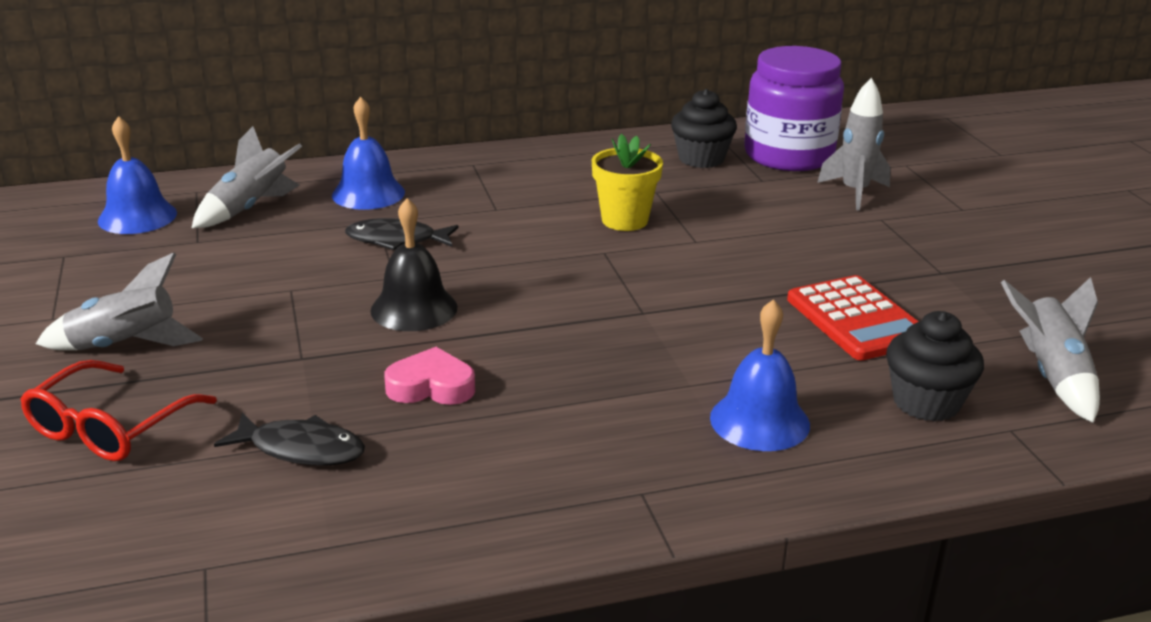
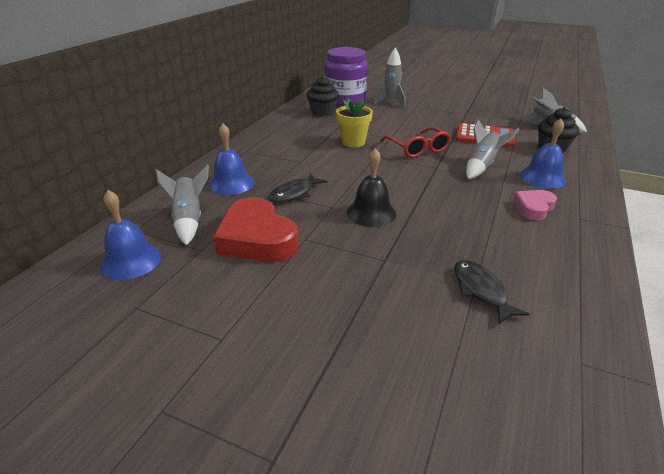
camera: 50 degrees left, 5 degrees up
(109, 428) = (398, 355): red glasses -> red glasses (417, 149)
(125, 346) = (300, 318): grey rocket -> grey rocket (482, 166)
(256, 261) = (257, 238): none -> red heart
(301, 449) = (481, 290): black fish -> black fish turned 75 degrees counterclockwise
(431, 386) = (451, 234): pink heart -> pink heart (533, 208)

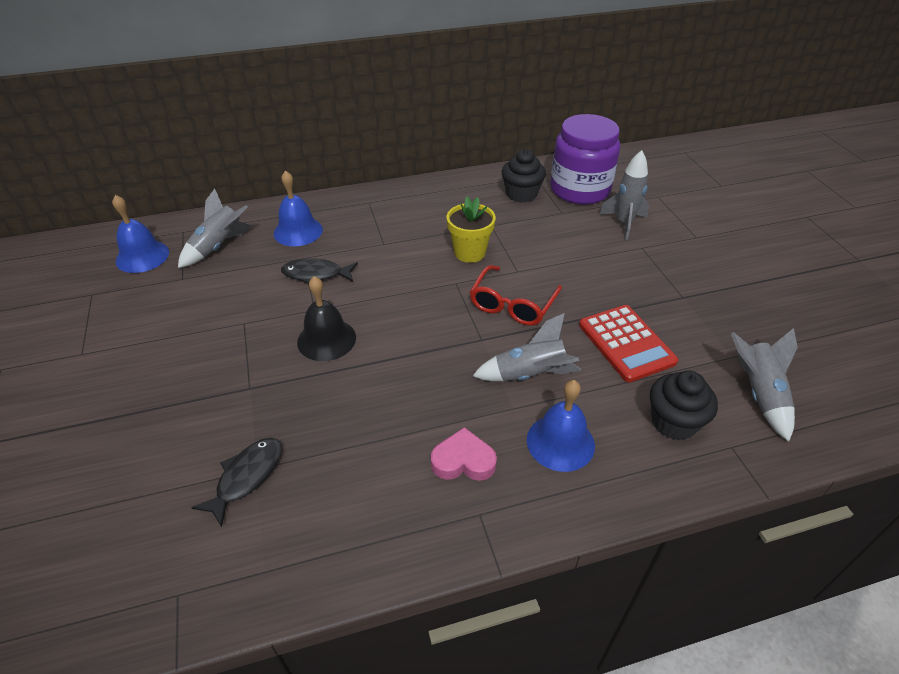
camera: 50 degrees right, 10 degrees up
(257, 238) = (221, 296): red heart -> none

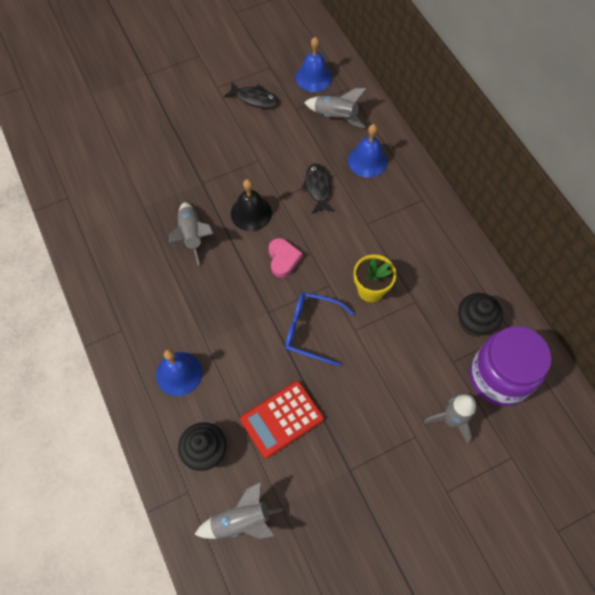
camera: 80 degrees right, 20 degrees up
(247, 477) = (137, 203): black fish -> black fish (254, 99)
(463, 461) = (158, 315): pink heart -> pink heart (283, 259)
(512, 305) = (311, 330): red glasses -> blue glasses
(529, 375) = (237, 349): grey rocket -> grey rocket (192, 236)

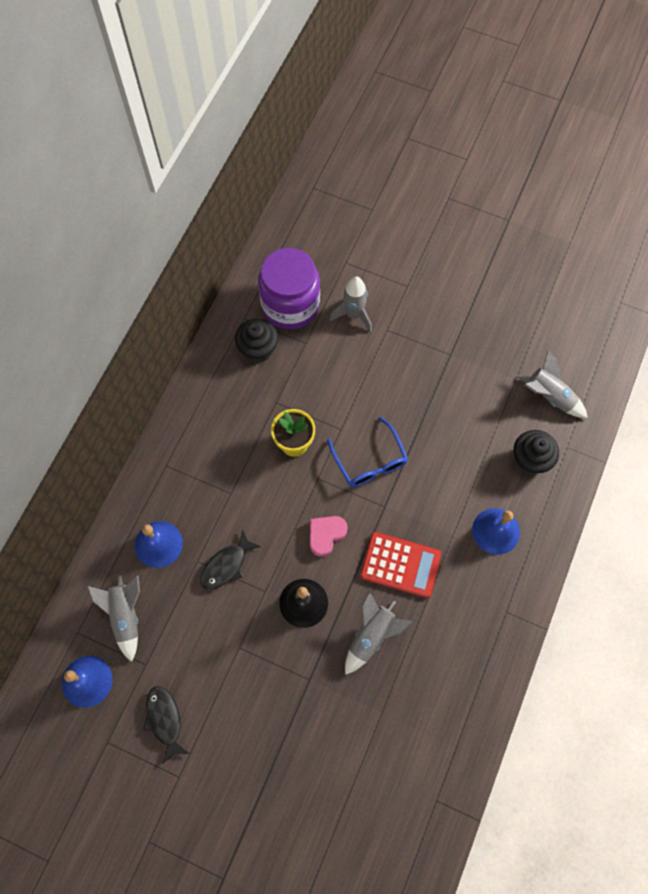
camera: 130 degrees left, 5 degrees up
(282, 419) = (458, 426): red calculator -> red calculator (400, 565)

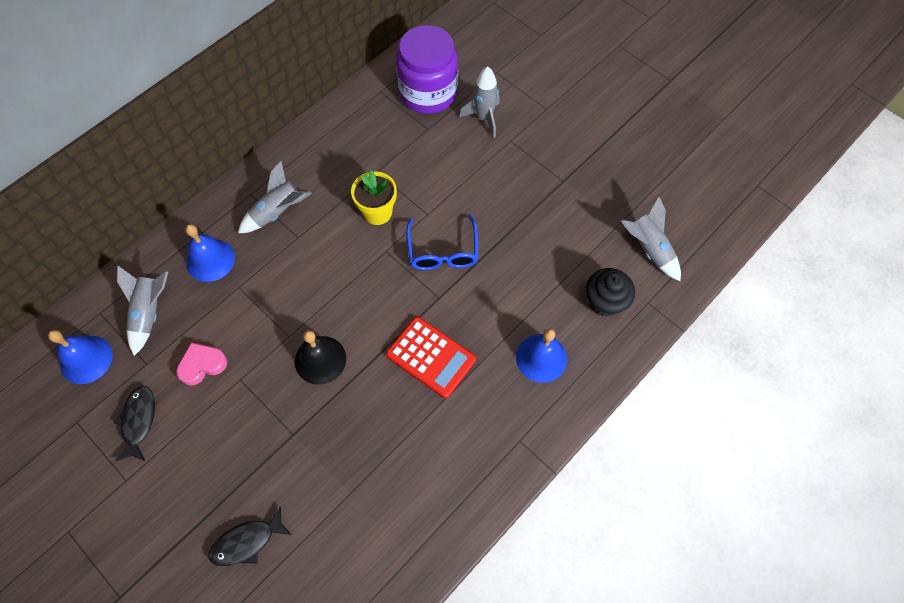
camera: 20 degrees right, 5 degrees down
(226, 565) = (263, 300): black fish -> black fish (247, 542)
(258, 349) = (381, 121): black cupcake -> none
(326, 535) = (370, 304): pink heart -> pink heart (202, 365)
(371, 635) = (372, 414): grey rocket -> grey rocket (277, 213)

